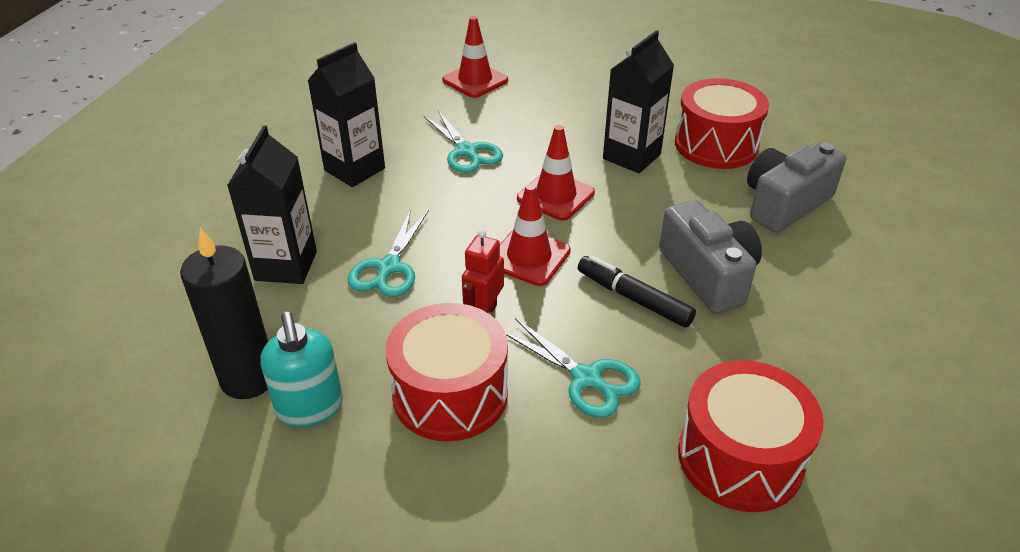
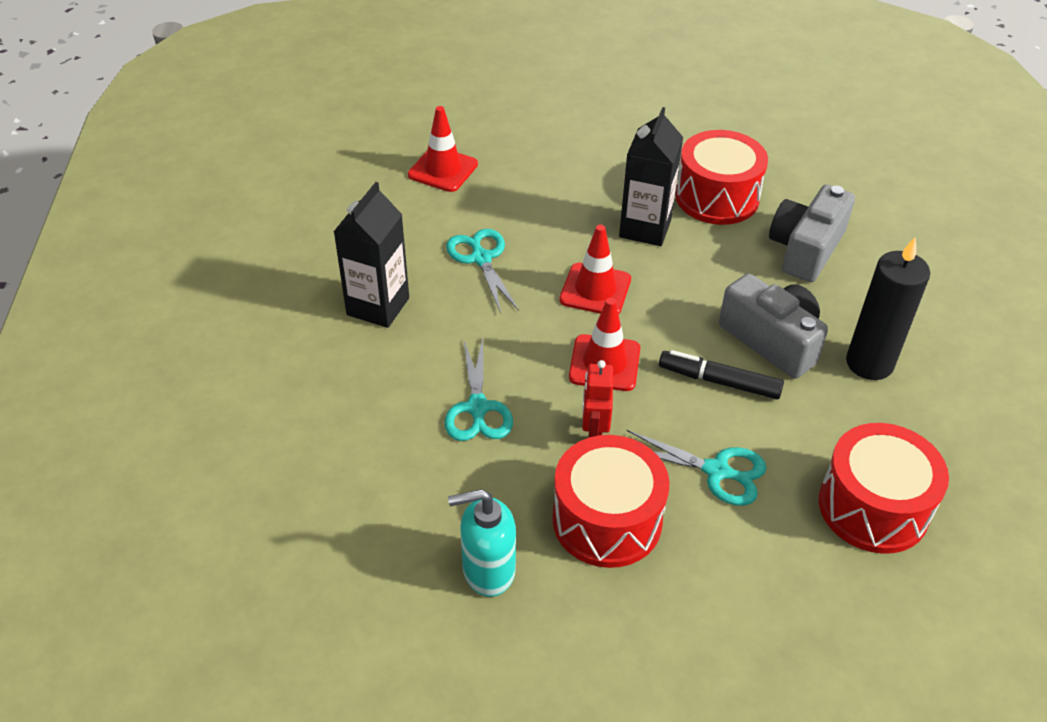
camera: 20 degrees left, 5 degrees up
(248, 379) = (411, 559): black candle -> black candle (869, 363)
(286, 266) = (374, 433): black carton -> none
(310, 408) = (488, 570): turquoise soap dispenser -> turquoise soap dispenser turned 120 degrees clockwise
(466, 151) = (481, 258): turquoise scissors -> turquoise scissors turned 150 degrees counterclockwise

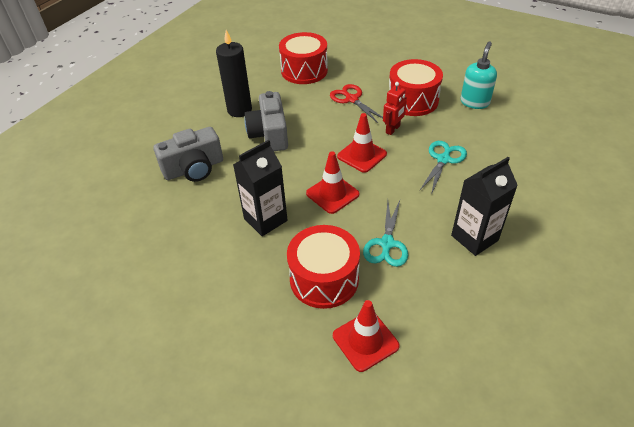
camera: 145 degrees left, 0 degrees up
(488, 570) = (474, 102): turquoise soap dispenser -> turquoise soap dispenser turned 90 degrees counterclockwise
(716, 471) = (352, 99): turquoise scissors -> red scissors
(717, 197) = (198, 221): red drum -> red drum (324, 279)
(719, 382) = (314, 127): black marker -> none

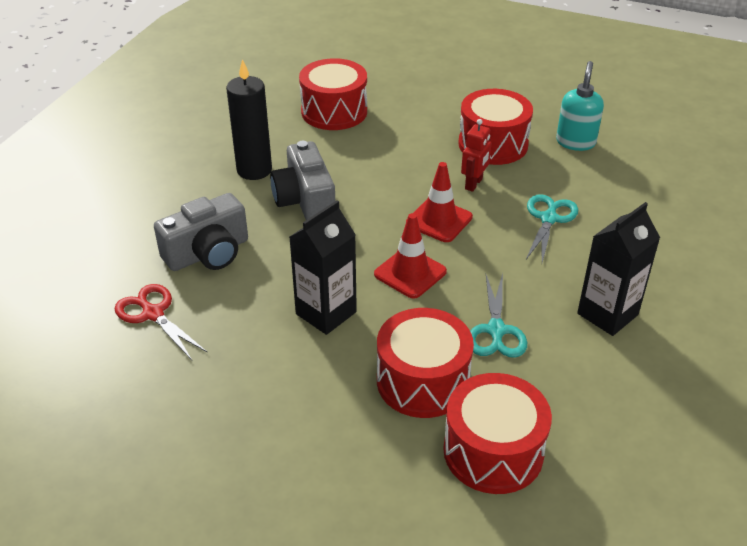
camera: 10 degrees left, 5 degrees down
(352, 99) = (409, 147): red scissors -> red scissors (153, 314)
(365, 341) = (493, 451): red traffic cone -> red drum

